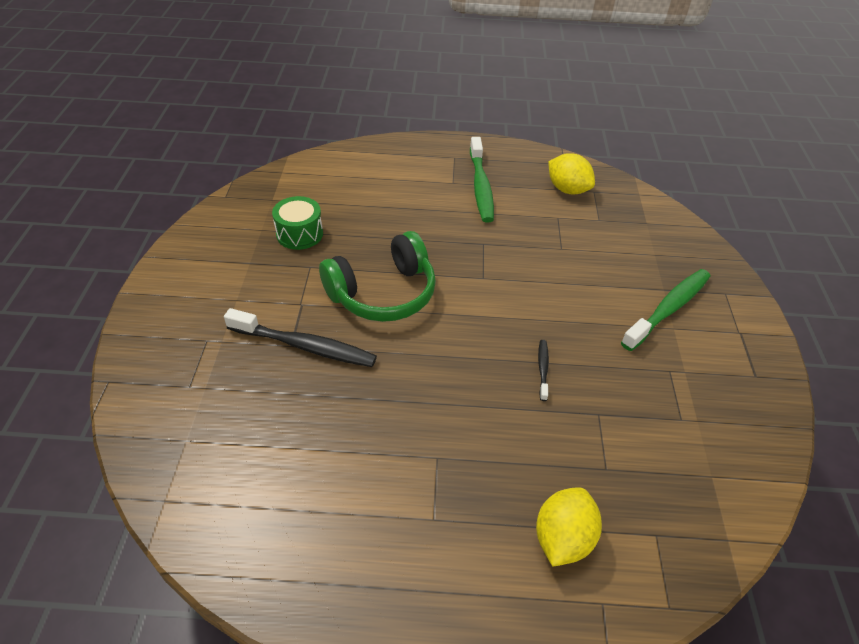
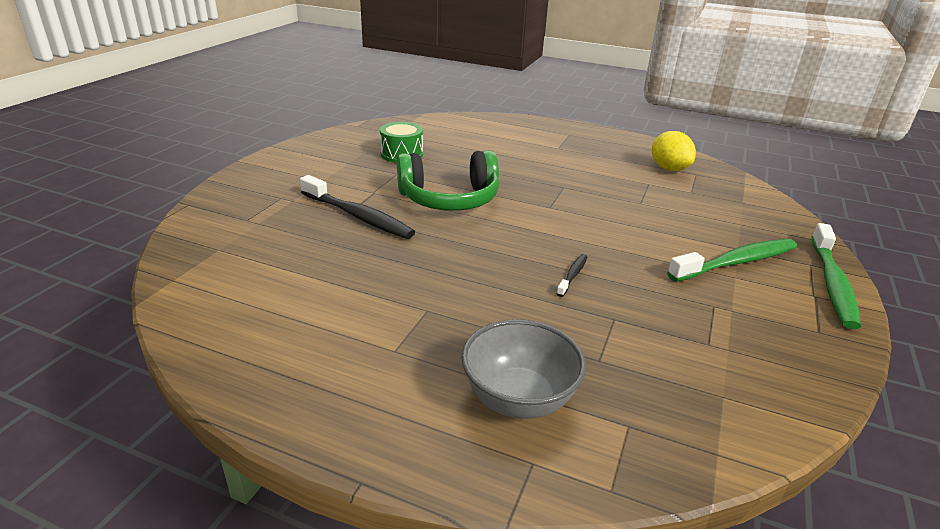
camera: 20 degrees right, 15 degrees down
(480, 187) = (583, 154): green toothbrush -> green toothbrush (832, 283)
(562, 538) = (518, 399): yellow lemon -> grey bowl

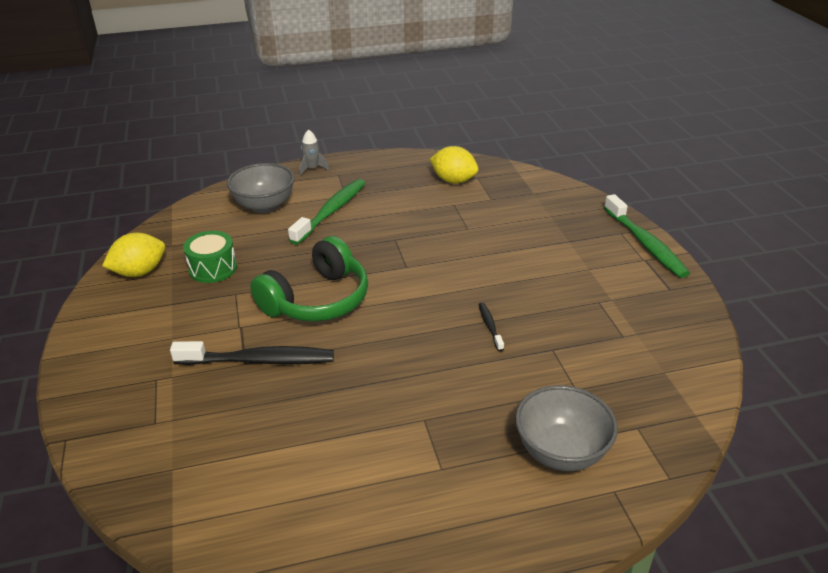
camera: 35 degrees left, 5 degrees up
(353, 139) = (139, 272): none -> yellow lemon
(486, 133) = (264, 206): none -> grey bowl
(552, 125) = (312, 168): none -> grey rocket
(736, 262) = (579, 255): green toothbrush -> green toothbrush (331, 211)

